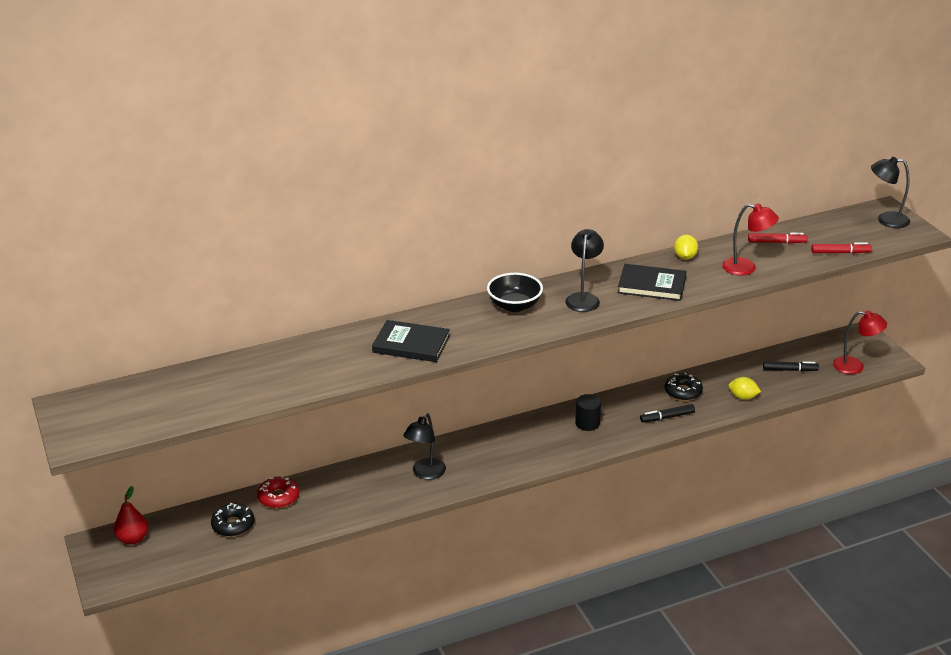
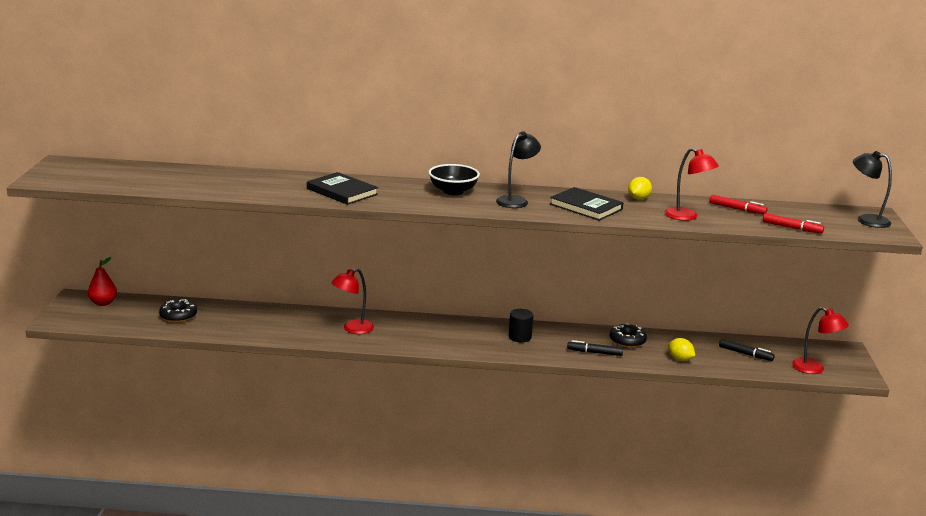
camera: 25 degrees right, 10 degrees down
(278, 497) = (228, 310): red donut -> none
(425, 473) = (353, 329): black lamp -> red lamp

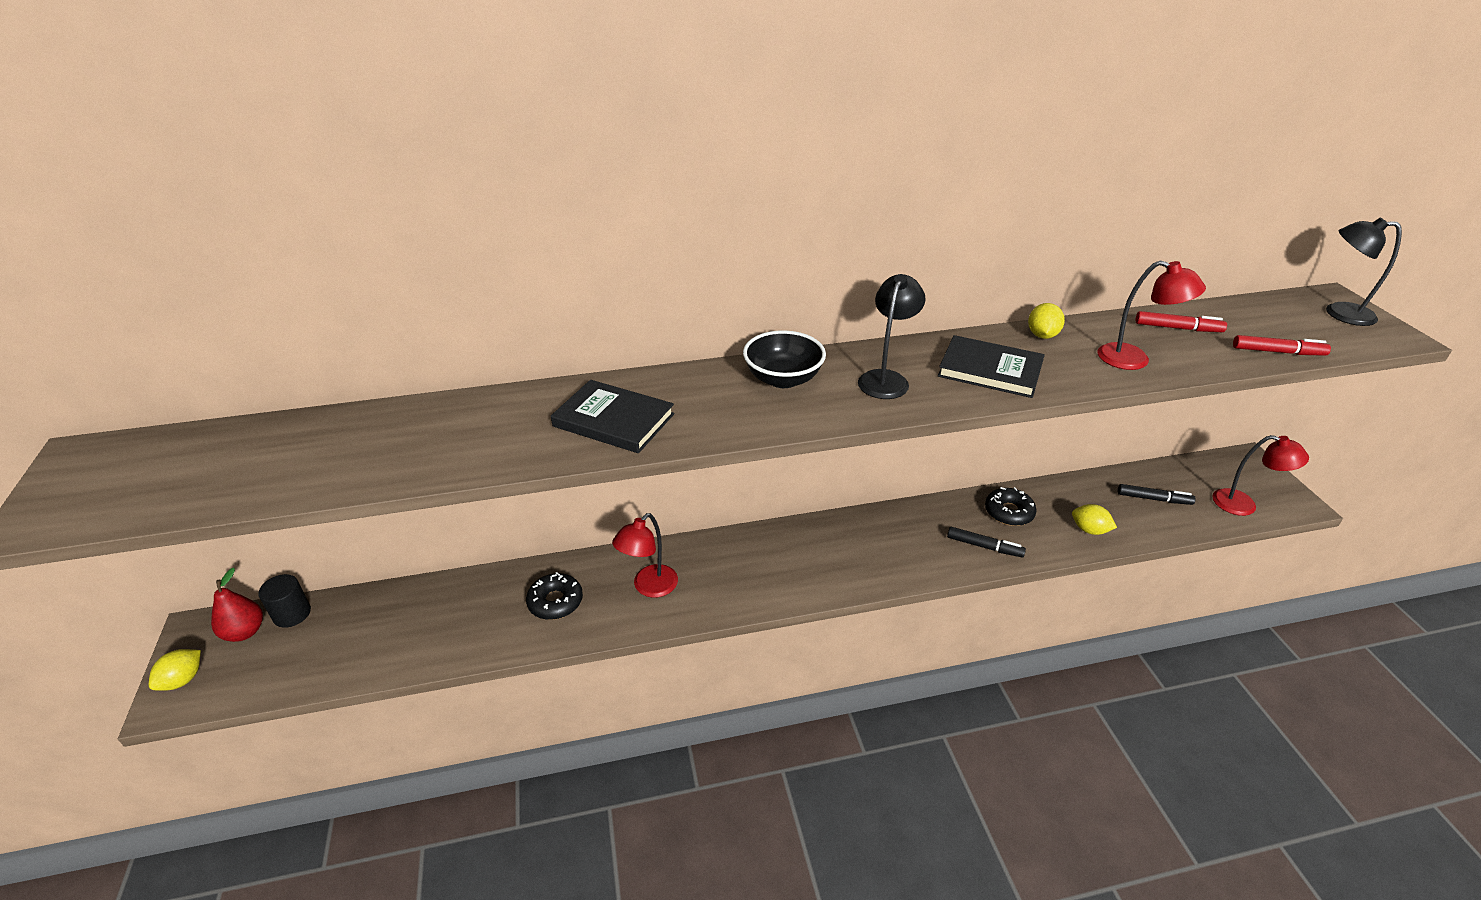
camera: 15 degrees left, 15 degrees up
(64, 315) = (183, 680): none -> yellow lemon
(178, 316) = (376, 630): black donut -> black donut (555, 602)
(520, 337) = (877, 541): black cylinder -> black cylinder (292, 614)
(594, 352) = (984, 546): black marker -> black marker turned 150 degrees counterclockwise

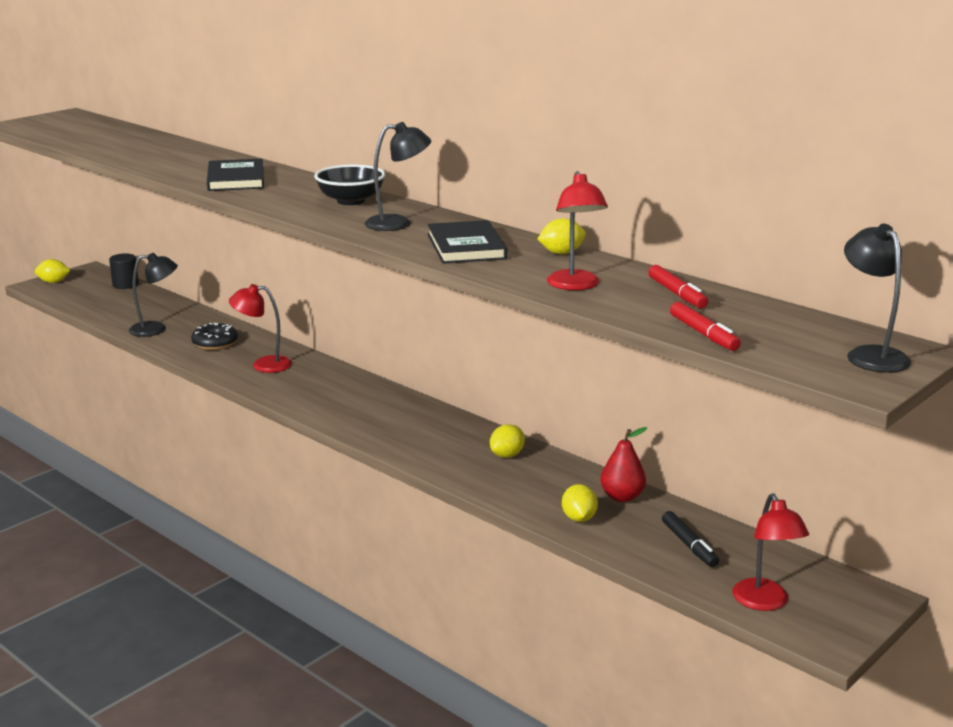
camera: 55 degrees right, 15 degrees down
(245, 632) = (100, 280): red pear -> red pear (622, 497)
(462, 635) = (156, 329): none -> black lamp
(962, 518) = (507, 455): none -> yellow lemon
(984, 546) = (479, 473): black marker -> none
(1008, 512) = (548, 474): black donut -> none

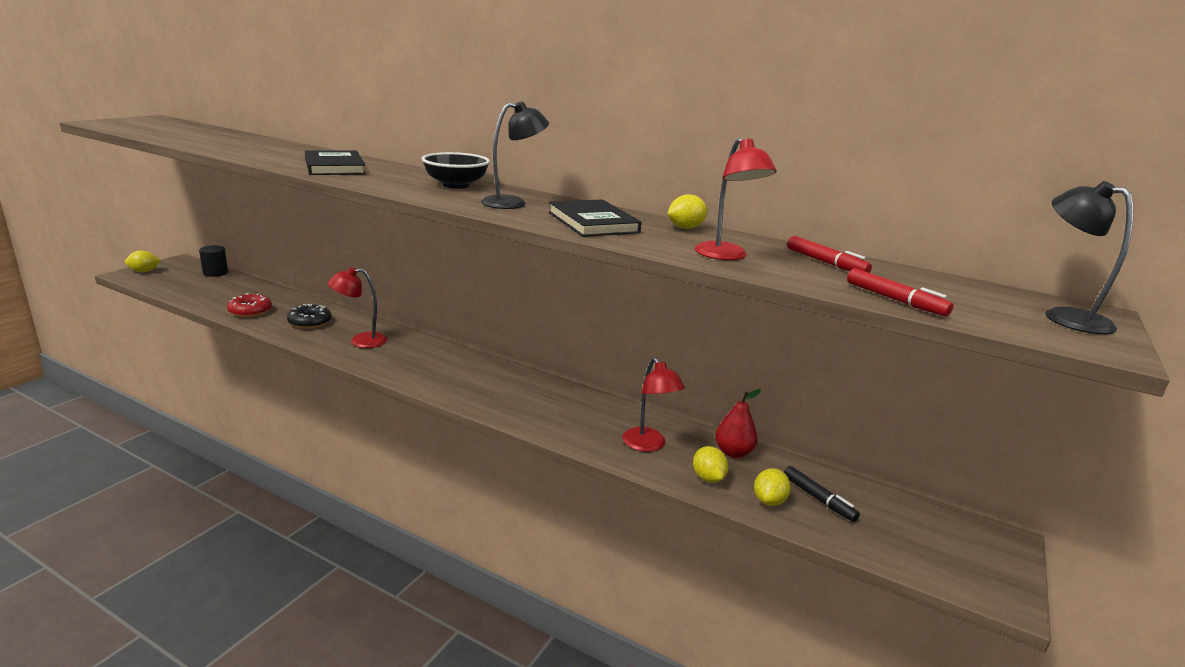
camera: 15 degrees left, 0 degrees up
(156, 329) = (250, 311): black lamp -> red donut
(507, 455) = (613, 417): yellow lemon -> yellow lemon (769, 501)
(765, 602) = (921, 557): red lamp -> red lamp (648, 445)

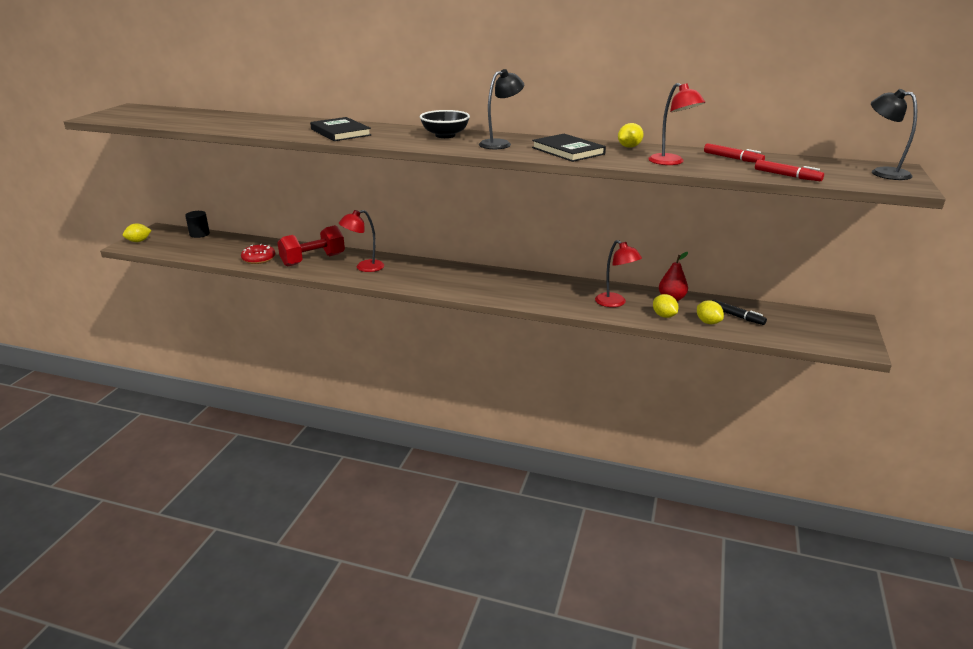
camera: 10 degrees left, 5 degrees up
(310, 322) = (313, 260): black donut -> red dumbbell
(769, 501) = (708, 322): yellow lemon -> yellow lemon turned 45 degrees counterclockwise

